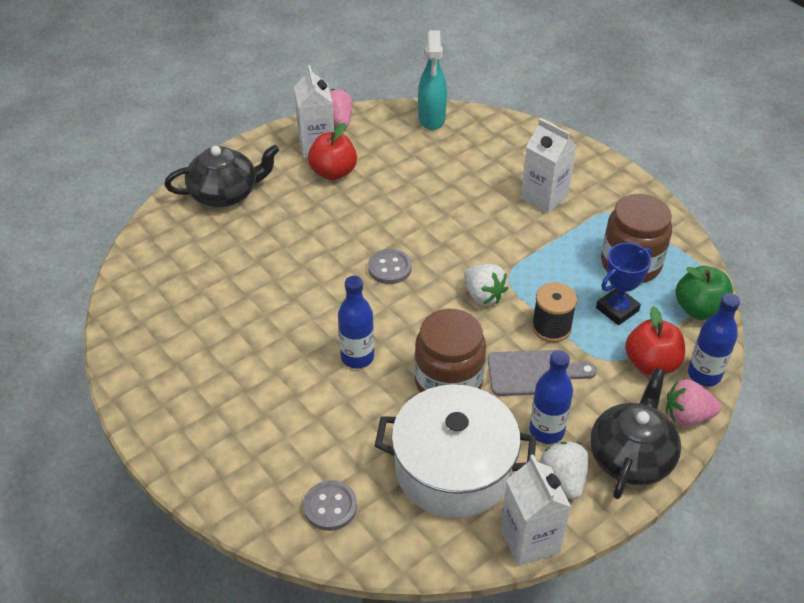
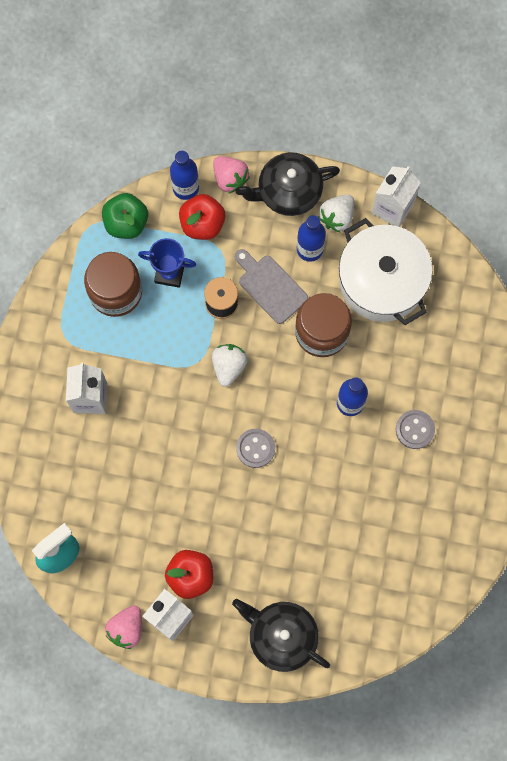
camera: 130 degrees left, 30 degrees up
(330, 507) = (465, 327): grey button -> grey button (415, 429)

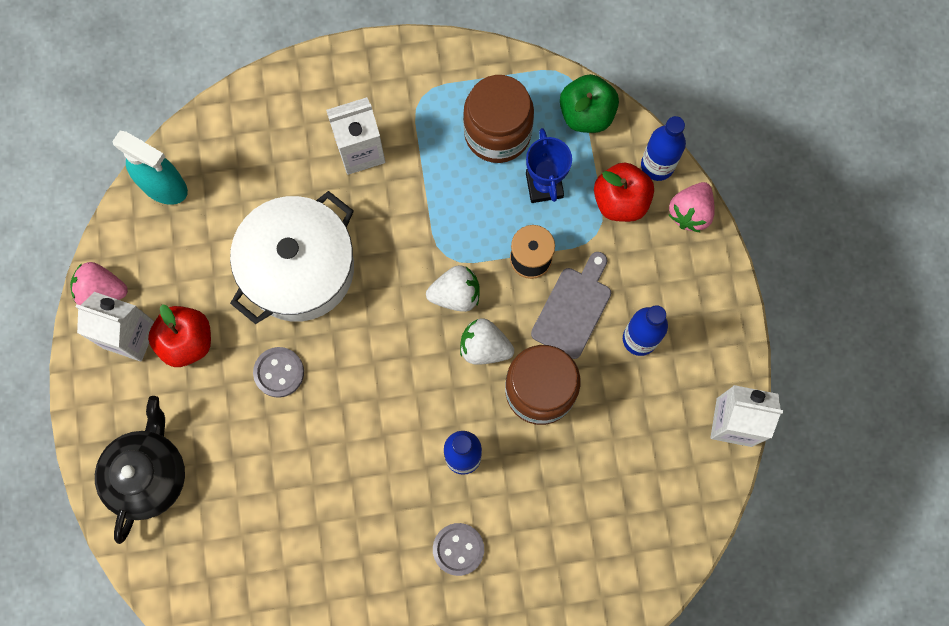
camera: 70 degrees right, 0 degrees up
(255, 448) = (366, 362): grey button -> grey button (279, 372)
(288, 191) = (702, 287): black teapot -> none
(337, 217) = (694, 357): white strawberry -> white strawberry (484, 347)
(382, 281) = (634, 442): white pot -> white pot (299, 268)

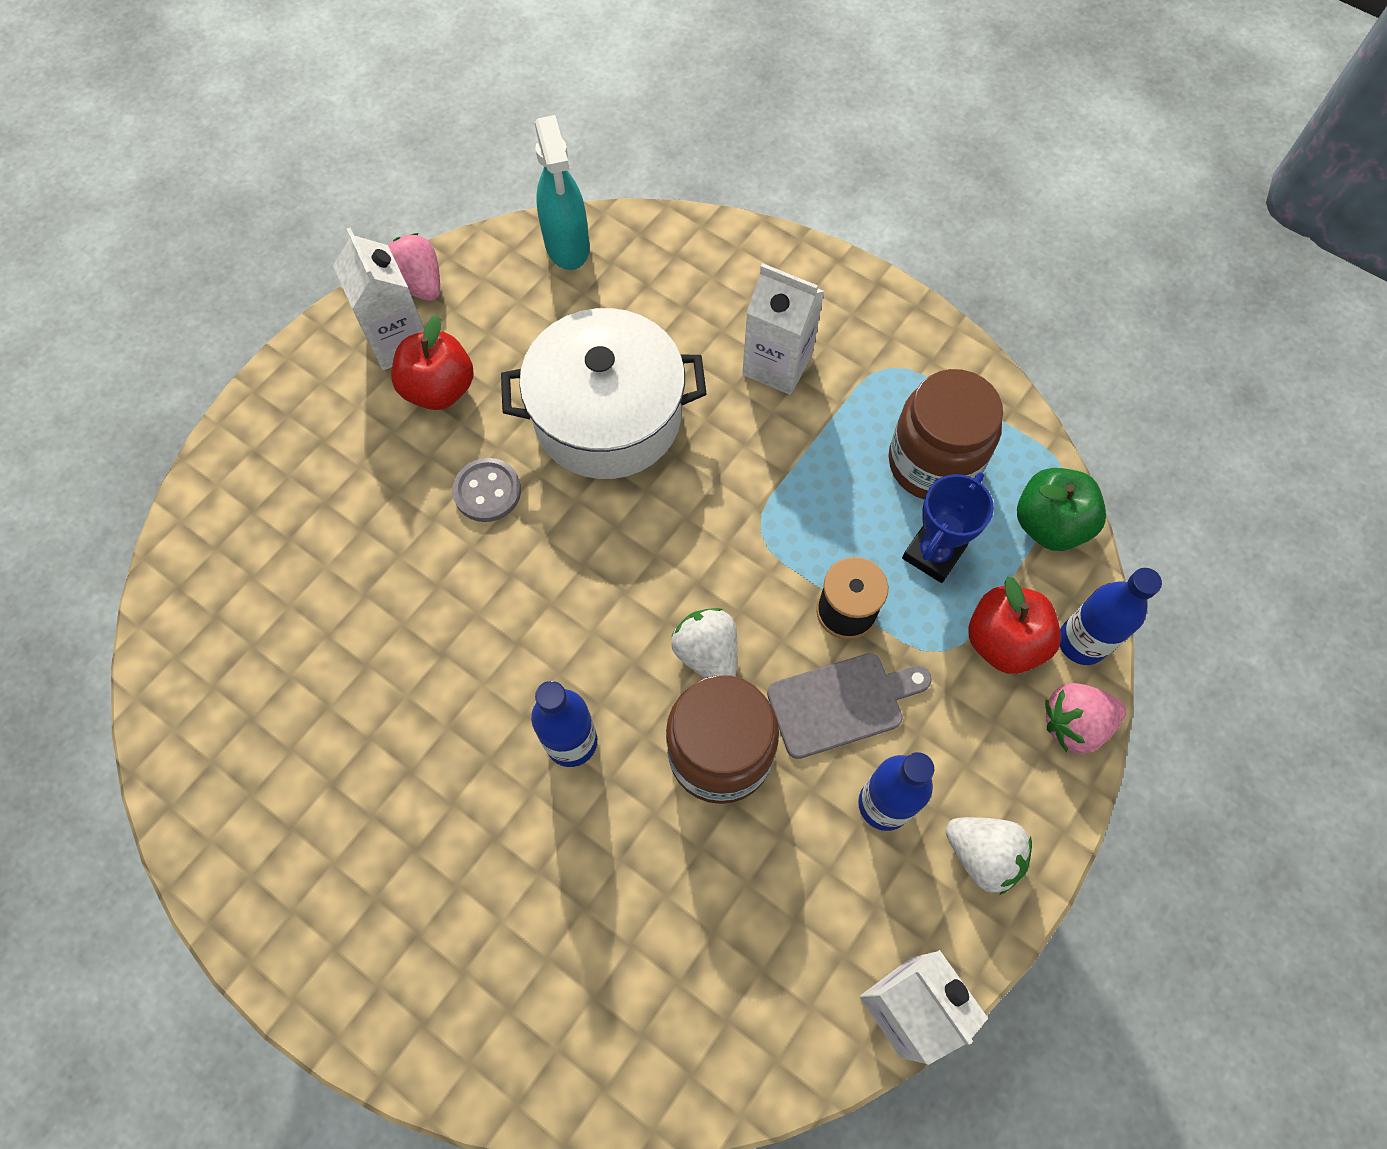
camera: 45 degrees right, 10 degrees down
(148, 474) = (276, 471): black teapot -> none
(455, 294) = (732, 576): white strawberry -> white strawberry (982, 855)
(458, 549) = (466, 832): grey button -> none

